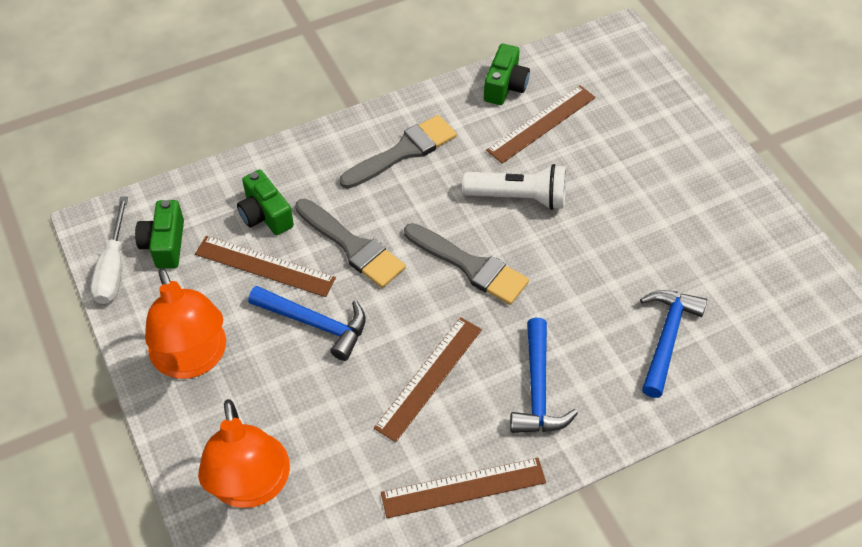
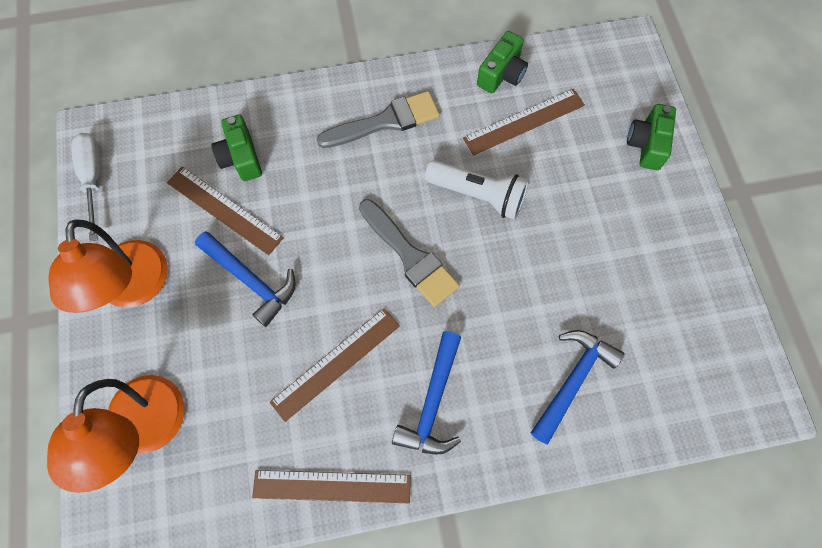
camera: 15 degrees right, 15 degrees up
(113, 268) = (93, 179): white screwdriver -> white screwdriver turned 150 degrees clockwise
(165, 244) = (144, 166): green camera -> green camera (646, 144)
(352, 246) = (309, 209): grey brush -> none

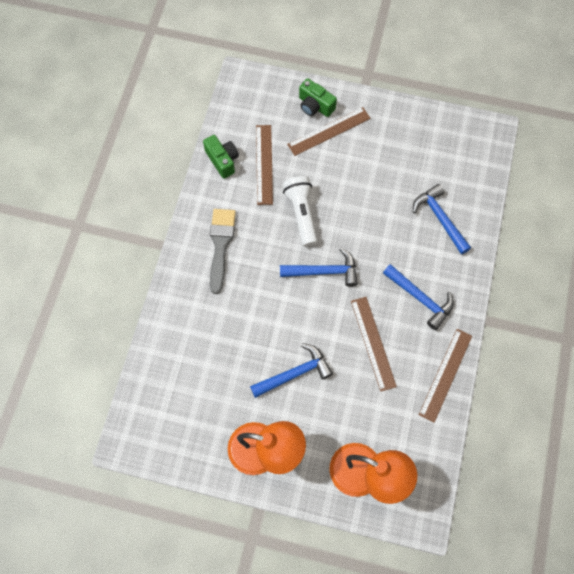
camera: 65 degrees left, 0 degrees up
(93, 179) = (165, 453): white screwdriver -> none
(224, 210) = (235, 372): brown ruler -> brown ruler (329, 131)
(241, 157) = (200, 347): green camera -> none
(410, 256) = (323, 271): grey brush -> blue hammer
(478, 195) = (301, 214): white flashlight -> white flashlight turned 60 degrees counterclockwise

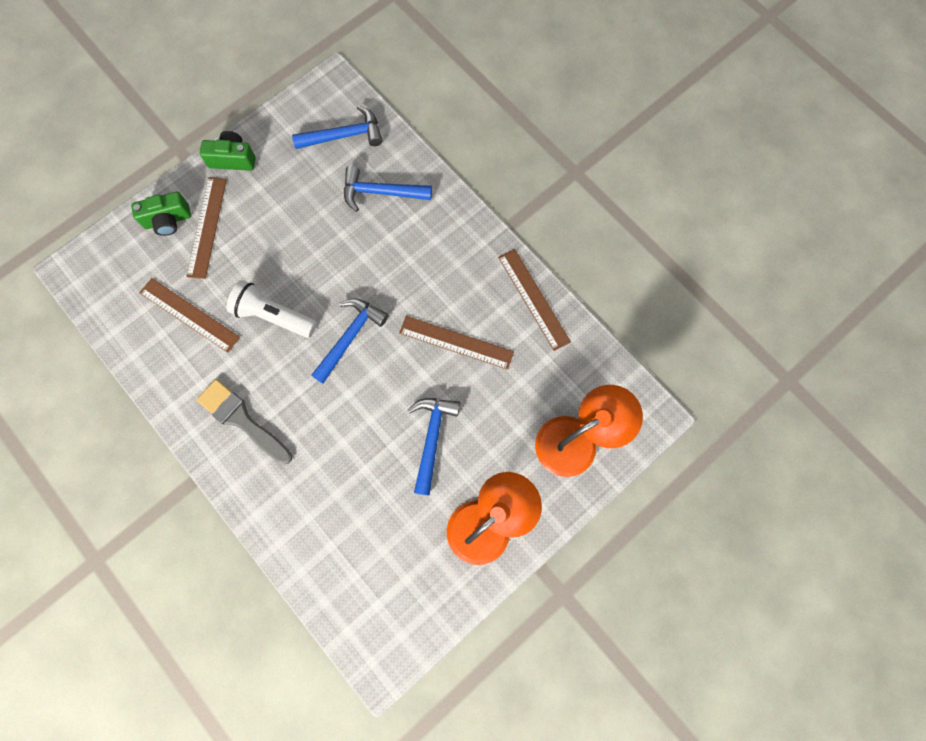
camera: 55 degrees left, 5 degrees up
(222, 160) = (149, 353): green camera -> green camera (233, 159)
(420, 298) = (445, 267): blue hammer -> blue hammer (344, 135)

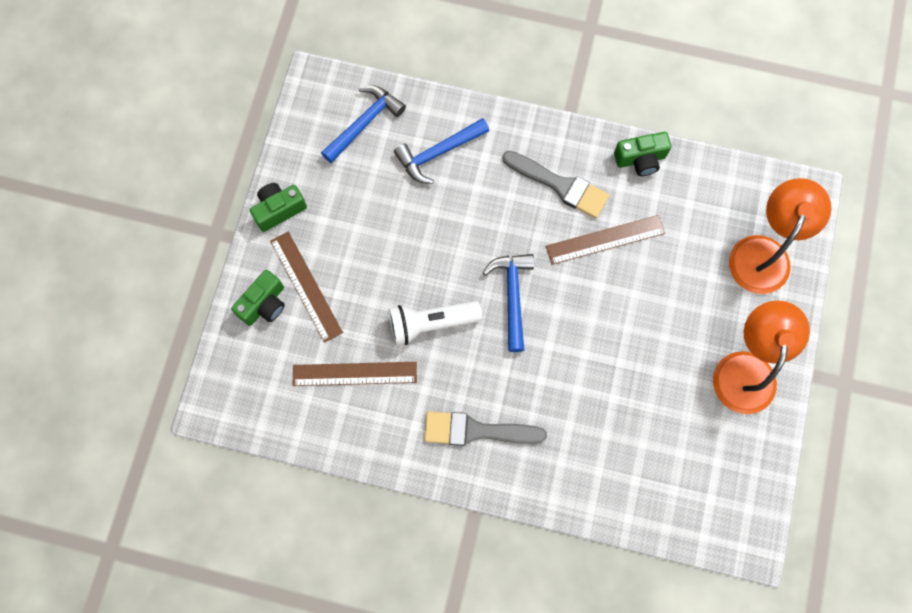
camera: 35 degrees left, 0 degrees up
(432, 439) = (648, 334): blue hammer -> none
(454, 277) = (560, 185): none -> grey brush
(534, 299) = (640, 159): brown ruler -> green camera

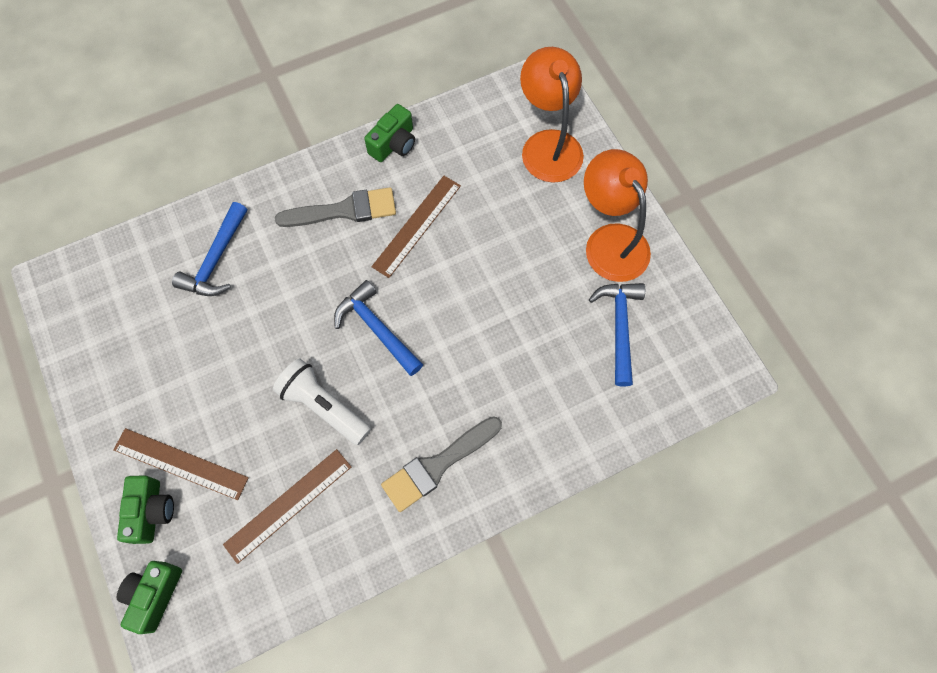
camera: 40 degrees left, 5 degrees down
(279, 210) = (101, 416): green camera -> green camera (154, 595)
(364, 123) = (127, 283): blue hammer -> blue hammer (619, 327)
(431, 323) = (324, 406): white flashlight -> white flashlight turned 90 degrees clockwise

